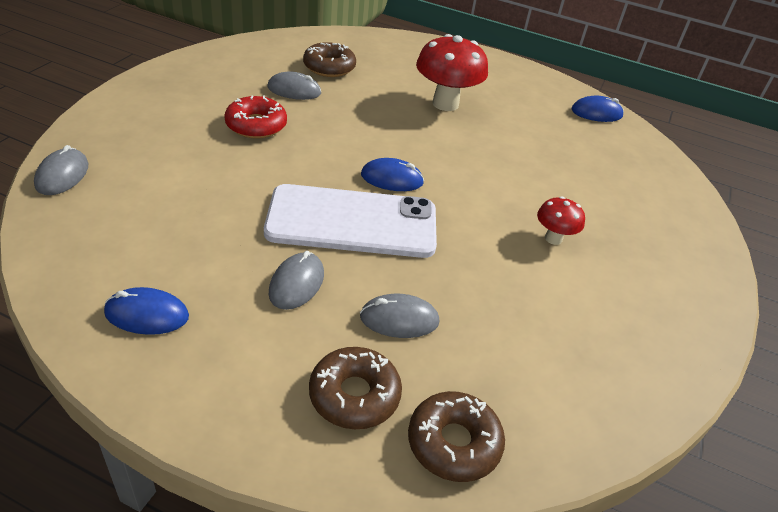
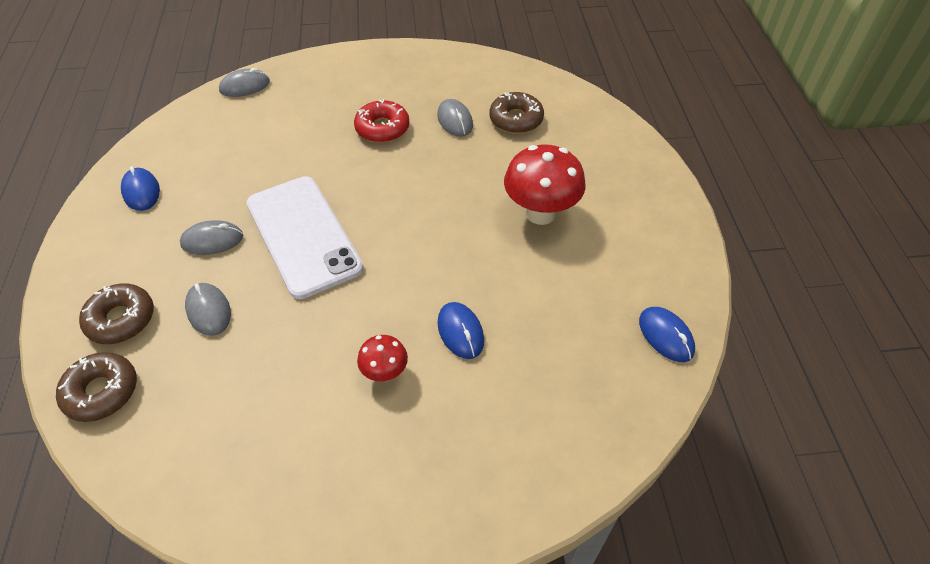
camera: 65 degrees right, 10 degrees up
(392, 179) = (381, 232): blue mouse -> blue mouse (460, 332)

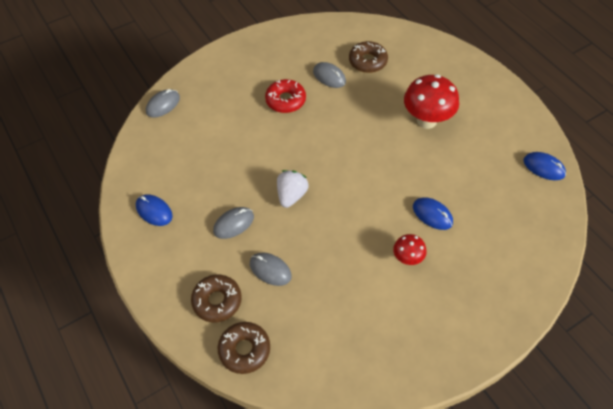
camera: 25 degrees left, 5 degrees up
(303, 235) = (291, 195): white phone -> white strawberry

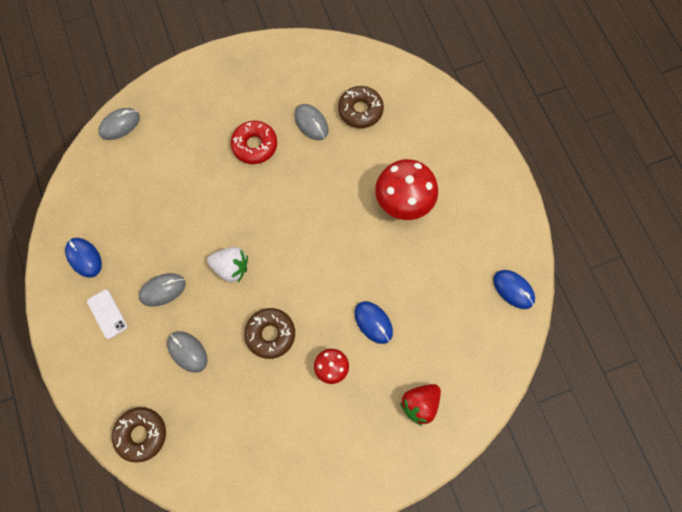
camera: 10 degrees right, 15 degrees up
(186, 252) = (107, 314): none -> white phone
(217, 301) = (126, 375): brown donut -> brown donut (270, 334)
(291, 195) = (231, 268): white strawberry -> white strawberry turned 75 degrees clockwise
(497, 272) = (420, 404): none -> red strawberry

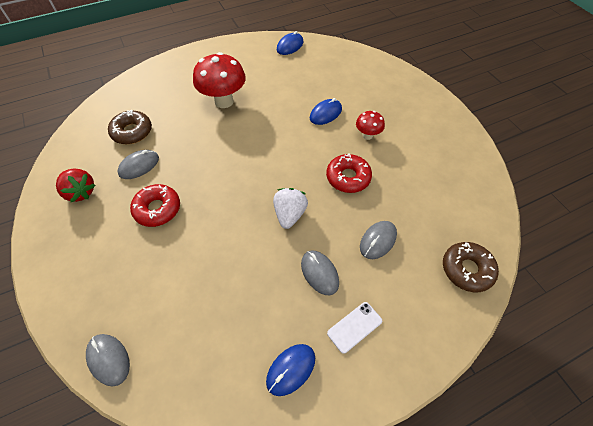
camera: 95 degrees left, 15 degrees down
(270, 334) = (348, 177): brown donut -> red donut
(420, 404) = (381, 87): red strawberry -> red strawberry (81, 192)

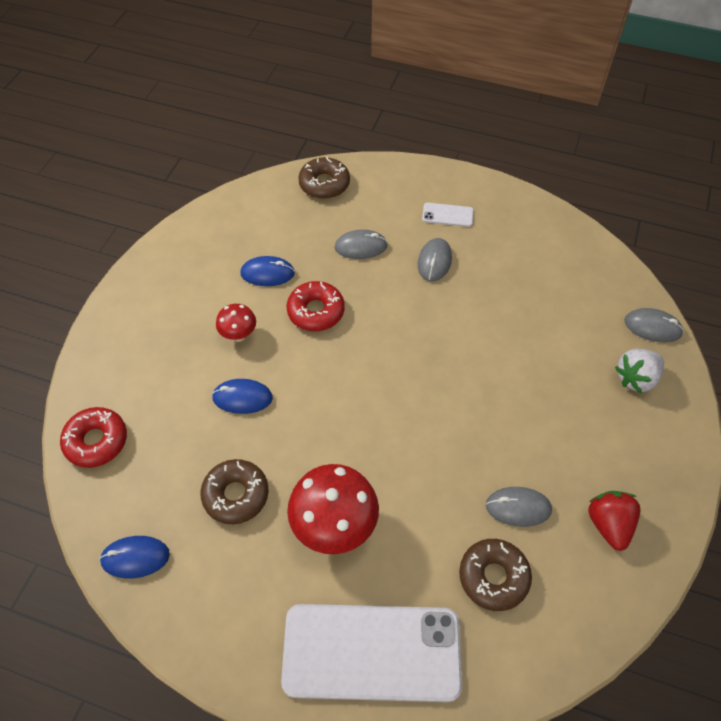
camera: 135 degrees left, 0 degrees up
(108, 359) = (652, 327): grey mouse -> grey mouse turned 75 degrees counterclockwise
(157, 209) = (532, 430): red donut -> red donut (96, 441)
(167, 79) = (372, 652): none -> white phone
(279, 83) = (236, 495): none -> brown donut
(289, 214) = (408, 322): white strawberry -> white strawberry (636, 378)
(291, 369) = (517, 226): blue mouse -> blue mouse (267, 273)

